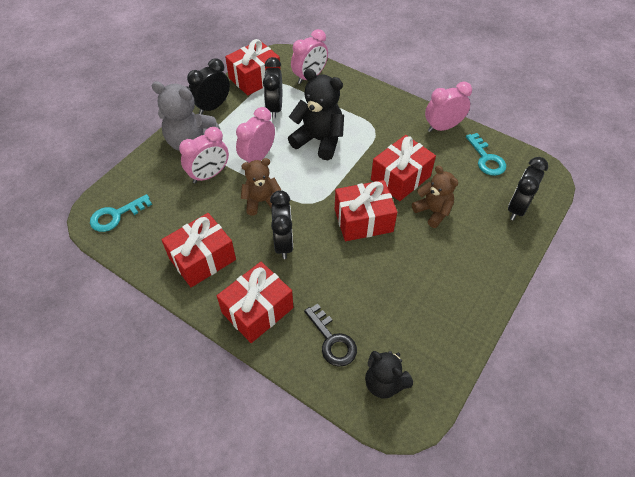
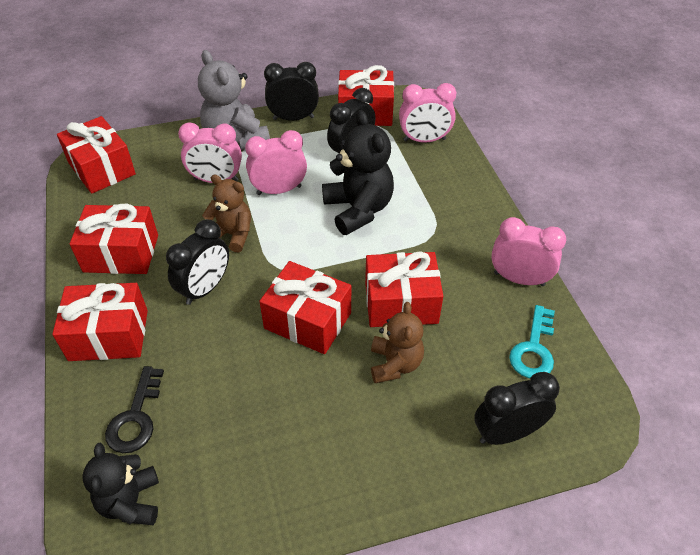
camera: 40 degrees right, 5 degrees down
(116, 216) = (101, 168): turquoise key -> red gift

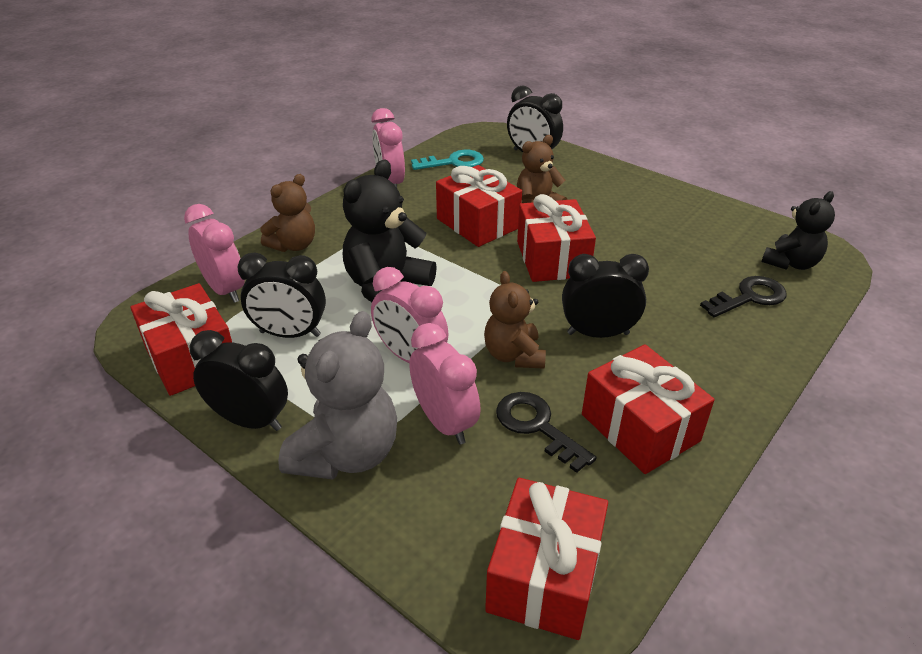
camera: 125 degrees left, 10 degrees down
(109, 335) = (723, 363): red gift -> none
(172, 212) = (536, 426): none -> black key
(293, 118) = (250, 420): black clock -> black clock turned 150 degrees clockwise
(455, 185) = (294, 245): none -> brown teddy bear

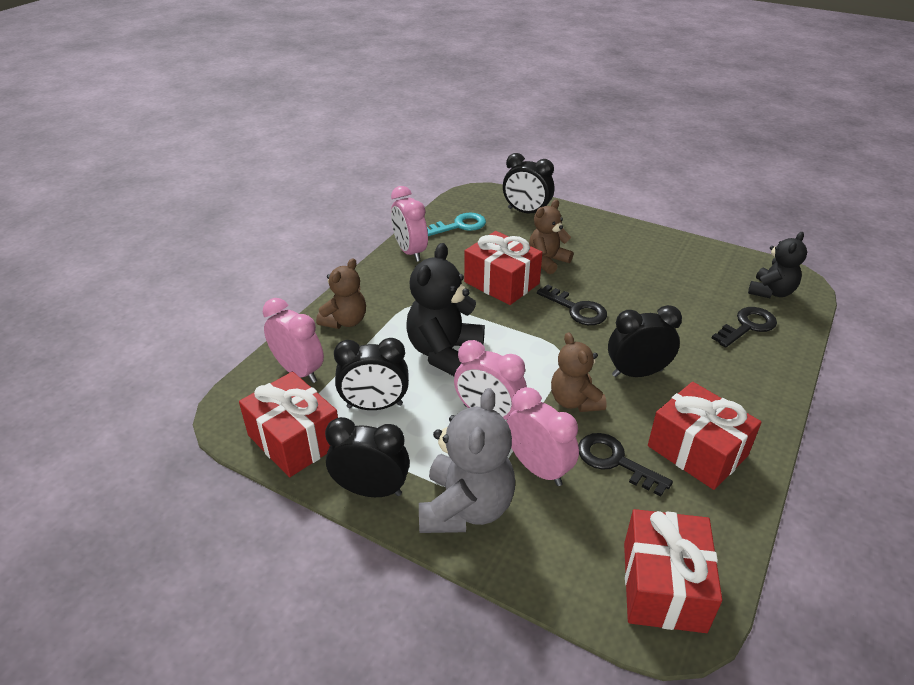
camera: 10 degrees left, 0 degrees up
(552, 259) = (577, 309): red gift -> black key

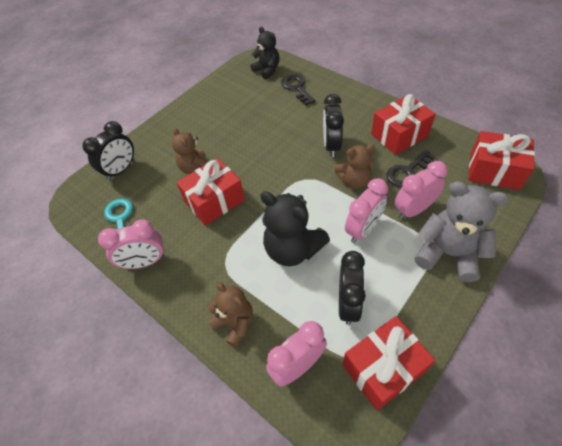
camera: 75 degrees left, 15 degrees up
(371, 490) = (435, 311): black clock -> none
(577, 309) = (260, 162): black key -> none

